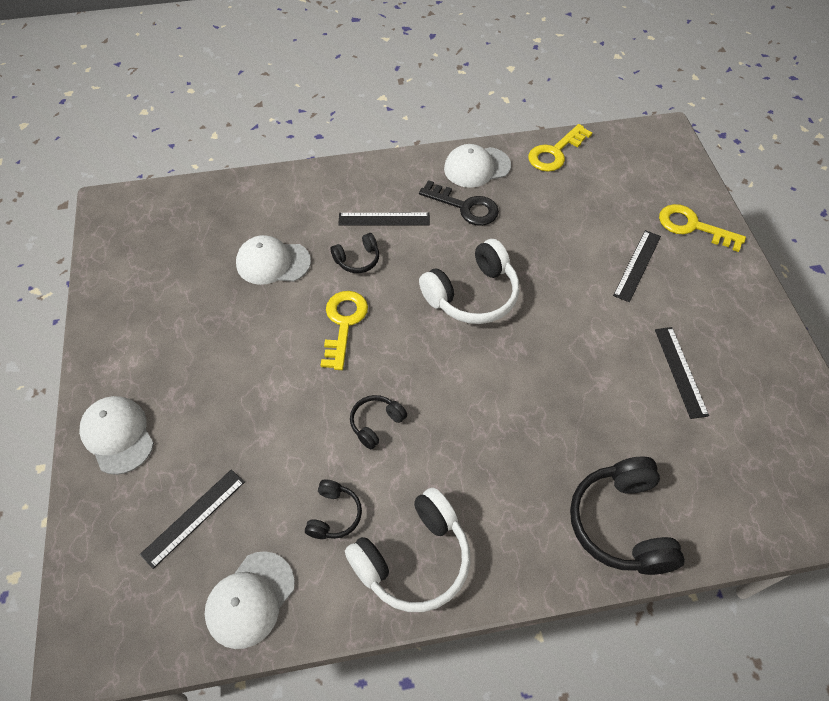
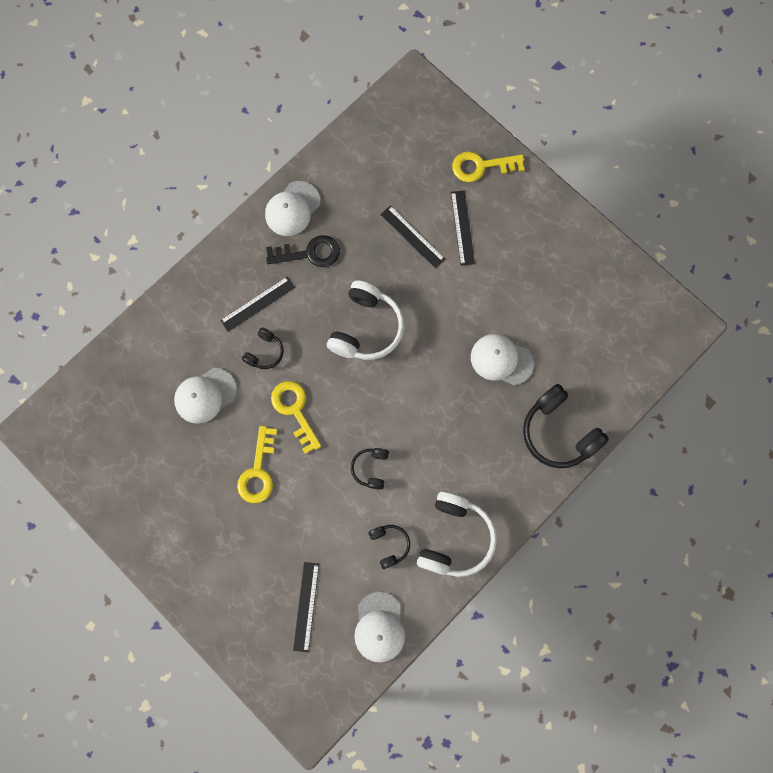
camera: 35 degrees left, 20 degrees up
(118, 435) = (211, 592): white cap -> white cap (501, 360)
(555, 152) = (342, 155): yellow key -> yellow key (258, 471)
(680, 371) = (536, 299): black ruler -> black ruler (412, 236)

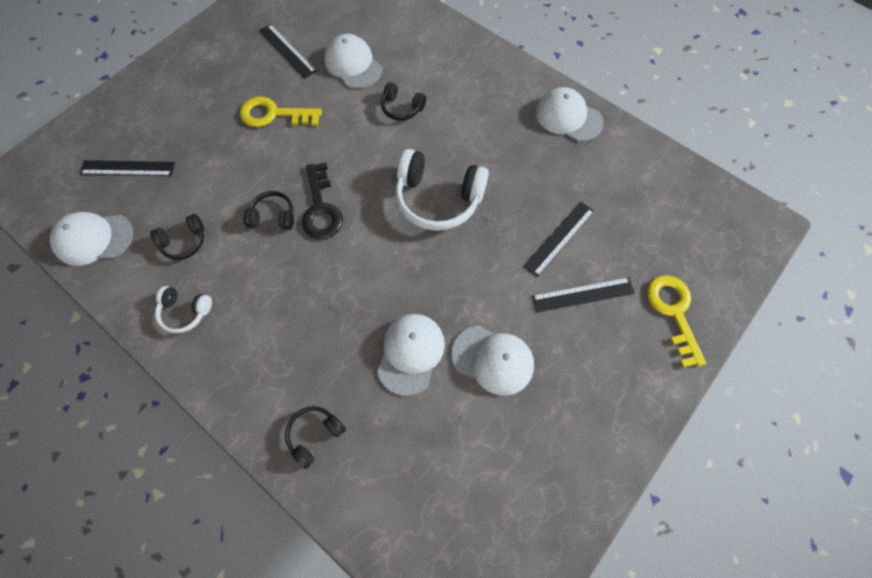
camera: 85 degrees right, 10 degrees down
(257, 304) = (454, 97): black ruler -> black ruler (287, 51)
(295, 410) = (339, 140): yellow key -> none
(309, 253) = (519, 137): black key -> black key (321, 208)
(455, 538) = (185, 312): white headphones -> white headphones, size x0.52
(510, 300) = (493, 360): none -> white cap
(558, 432) = (315, 435): black headphones -> black headphones, size x0.52

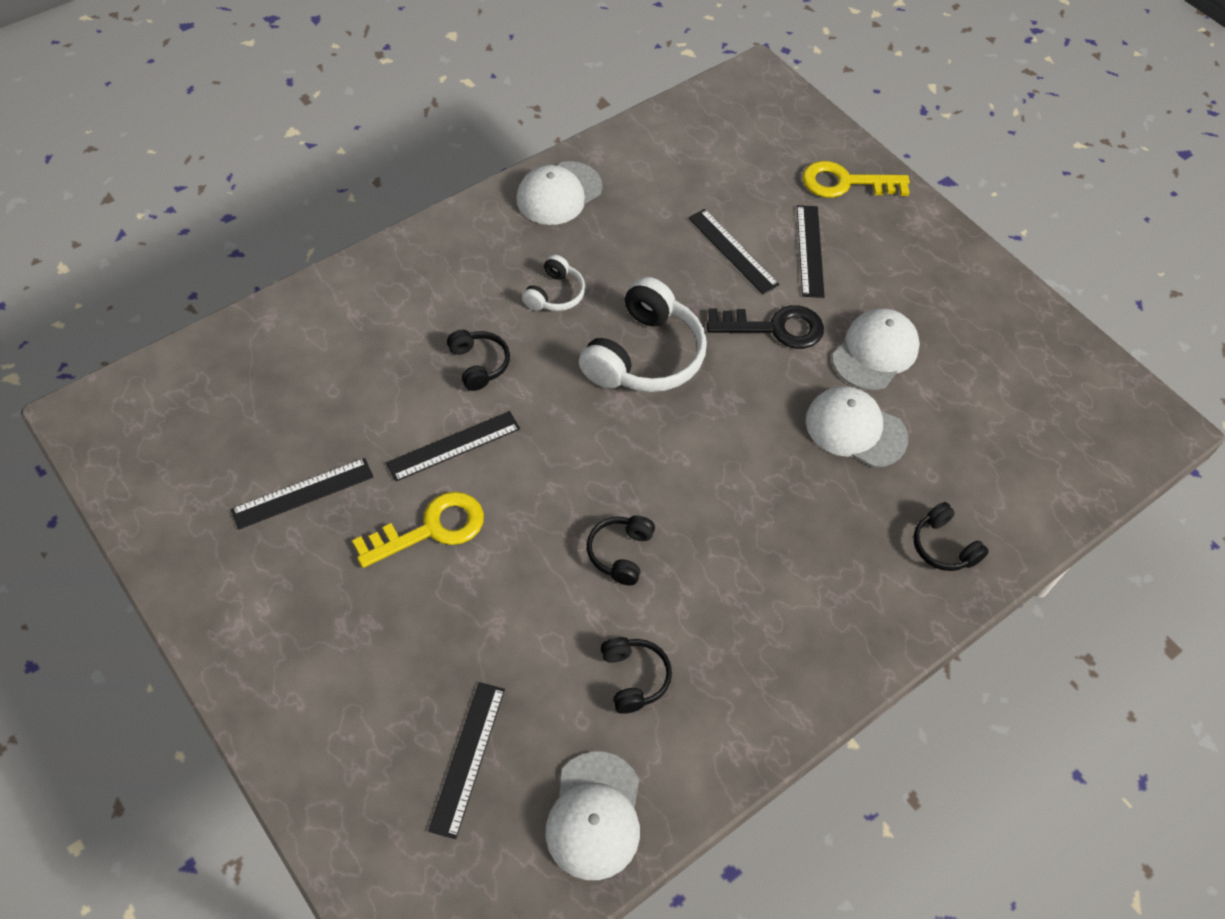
camera: 80 degrees left, 10 degrees down
(185, 312) = (751, 684): white headphones -> white headphones (555, 294)
(274, 114) = (431, 529): yellow key -> yellow key turned 135 degrees counterclockwise
(321, 208) = (622, 491): black key -> black key (774, 328)
(336, 110) = (453, 446): none -> black ruler
(353, 64) = (370, 409): white cap -> none
(402, 108) = (479, 364): black headphones -> black headphones turned 60 degrees counterclockwise

